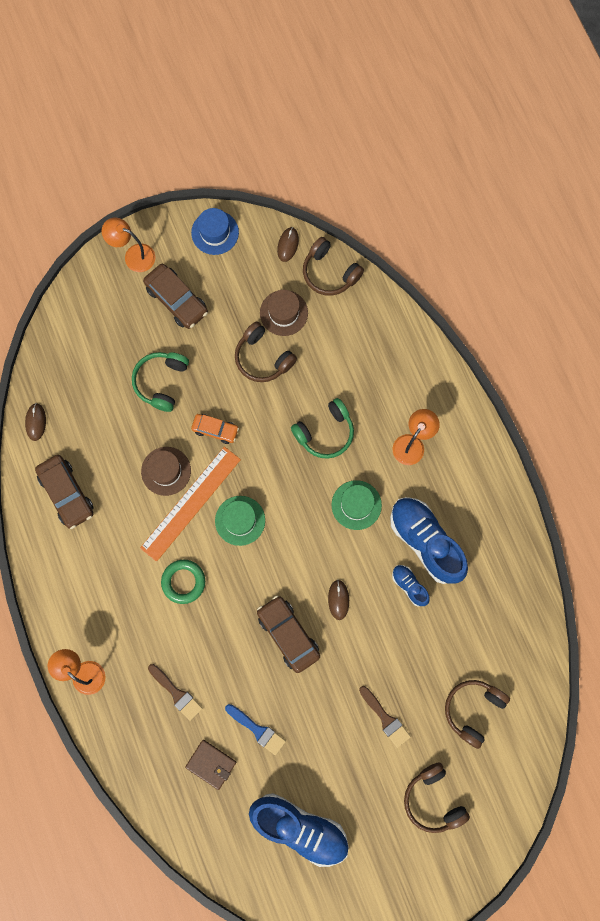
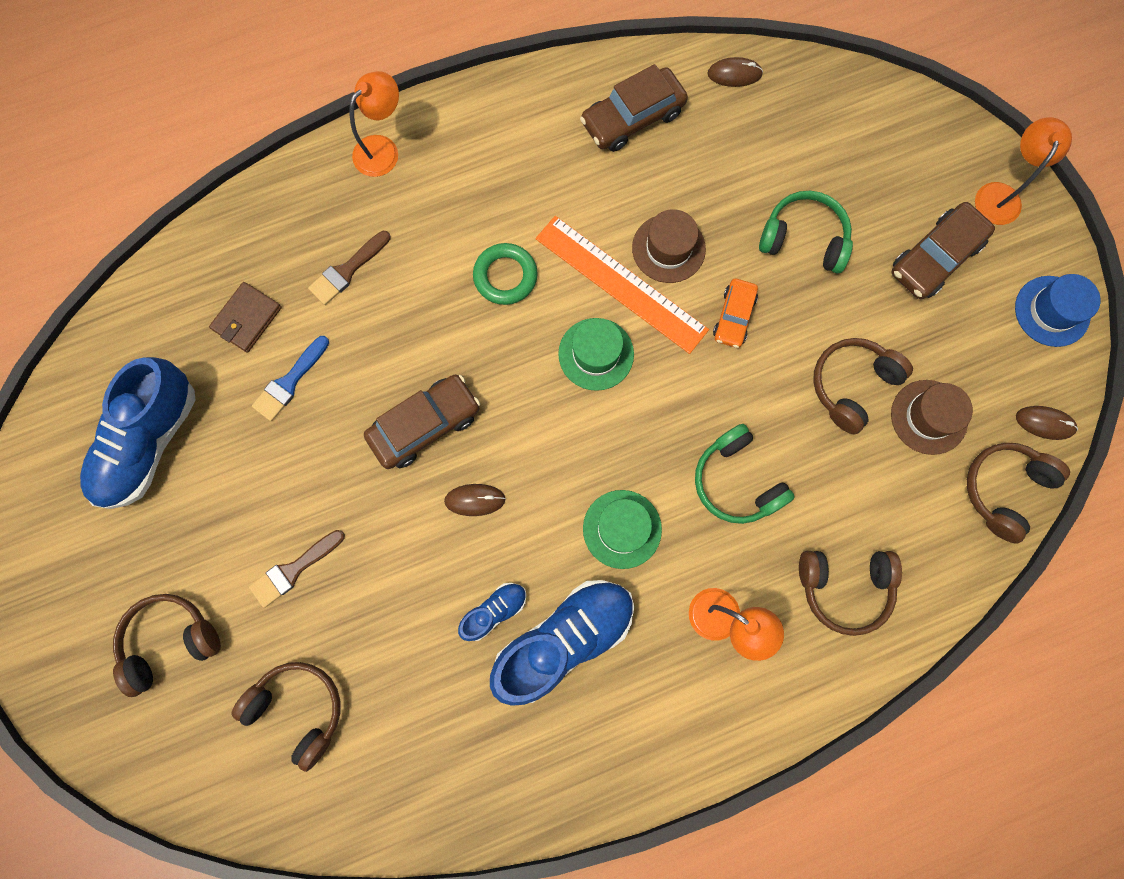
camera: 90 degrees right, 0 degrees up
(390, 371) = (844, 587): none -> brown headphones

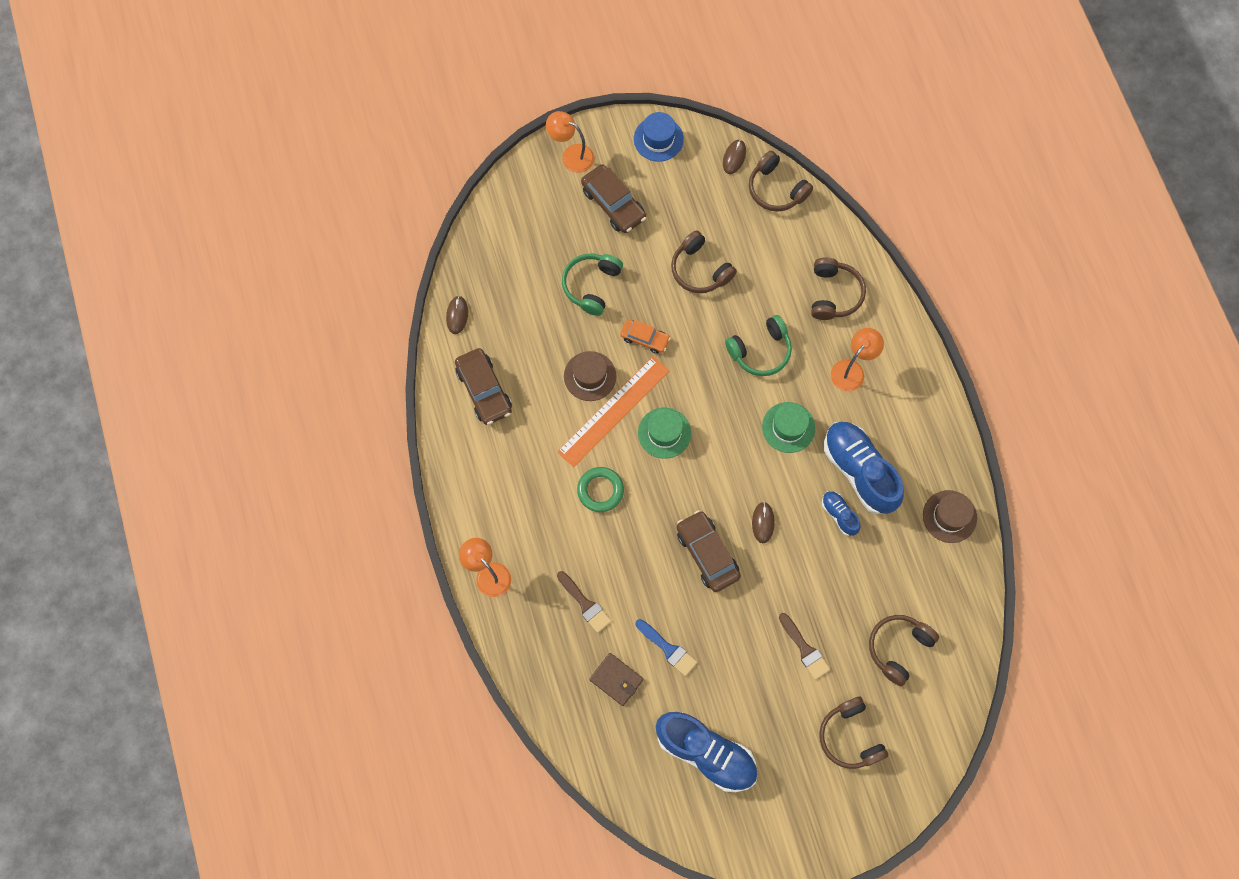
camera: 85 degrees left, 5 degrees down
(929, 417) = (725, 226): brown hat -> brown hat (949, 516)

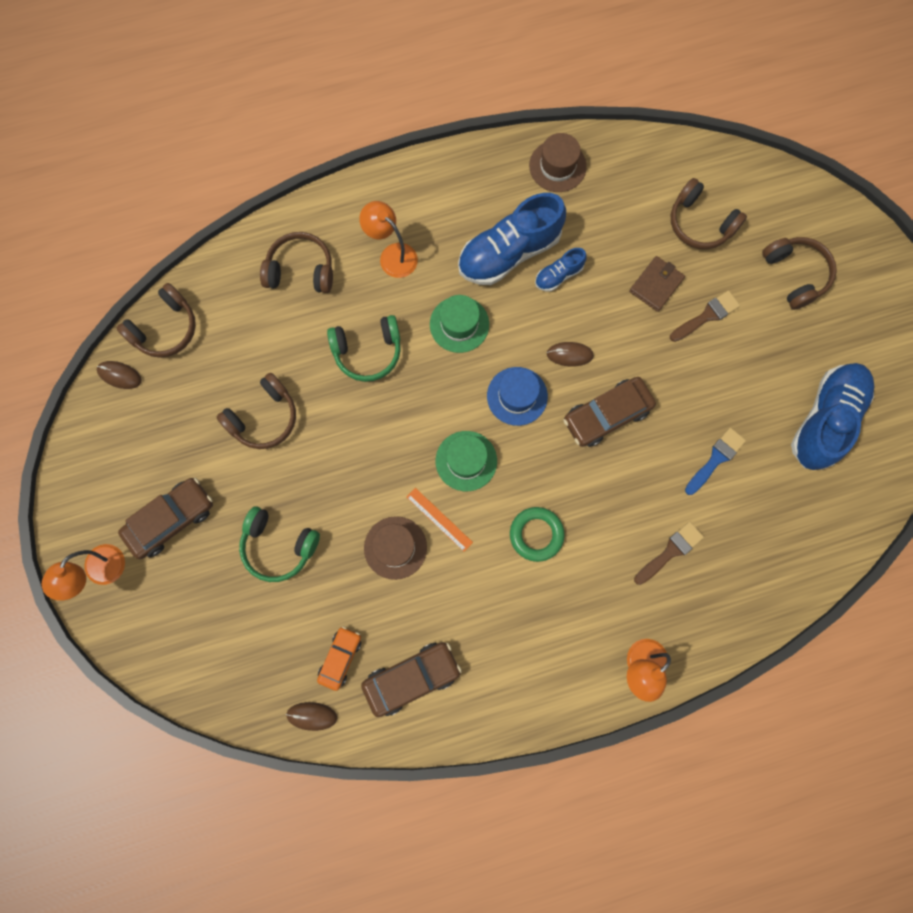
camera: 90 degrees left, 5 degrees up
(613, 411) = (439, 519): orange ruler -> orange ruler, size x0.49
(616, 679) = (754, 516): brown wallet -> brown wallet (656, 285)
(645, 338) = (349, 482): orange car -> orange car (340, 658)
(658, 139) = (87, 464): blue hat -> blue hat (517, 396)
(760, 351) = (368, 352): green headphones -> green headphones turned 105 degrees clockwise
(850, 737) = (795, 275): brown headphones -> brown headphones turned 90 degrees counterclockwise

